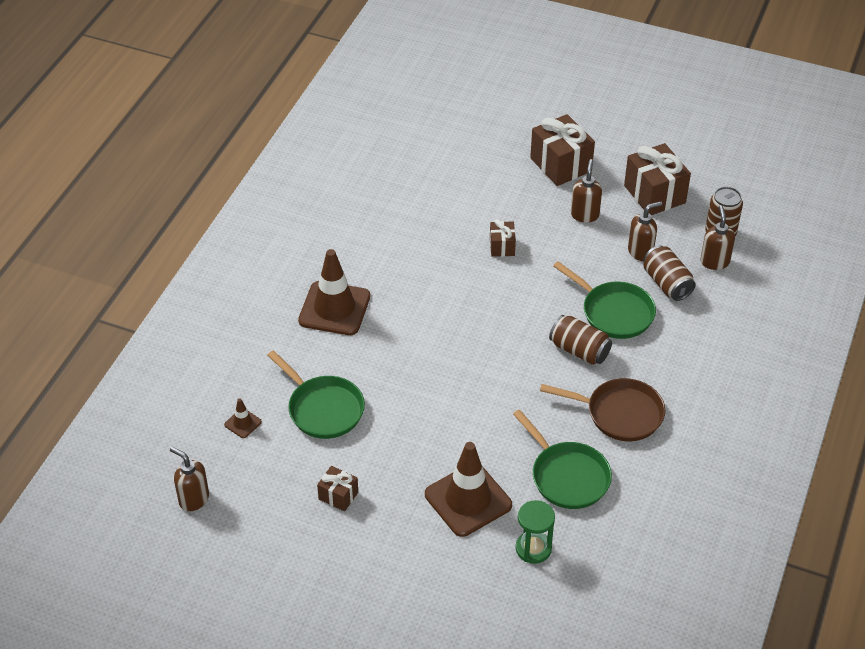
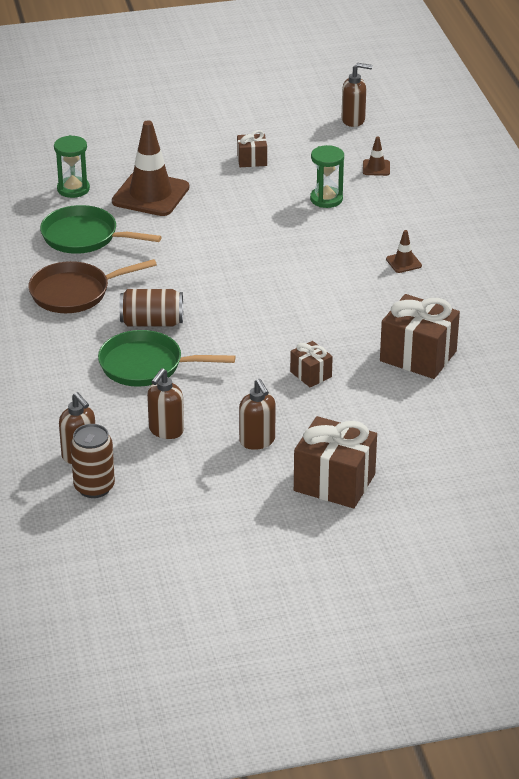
camera: 145 degrees right, 10 degrees down
(323, 409) = (326, 199): green pan -> green hourglass
(334, 308) = (403, 262): brown traffic cone -> brown traffic cone, size x0.44
(654, 194) = (201, 498): brown gift -> brown gift (418, 356)
(667, 283) = (114, 413): brown can -> none

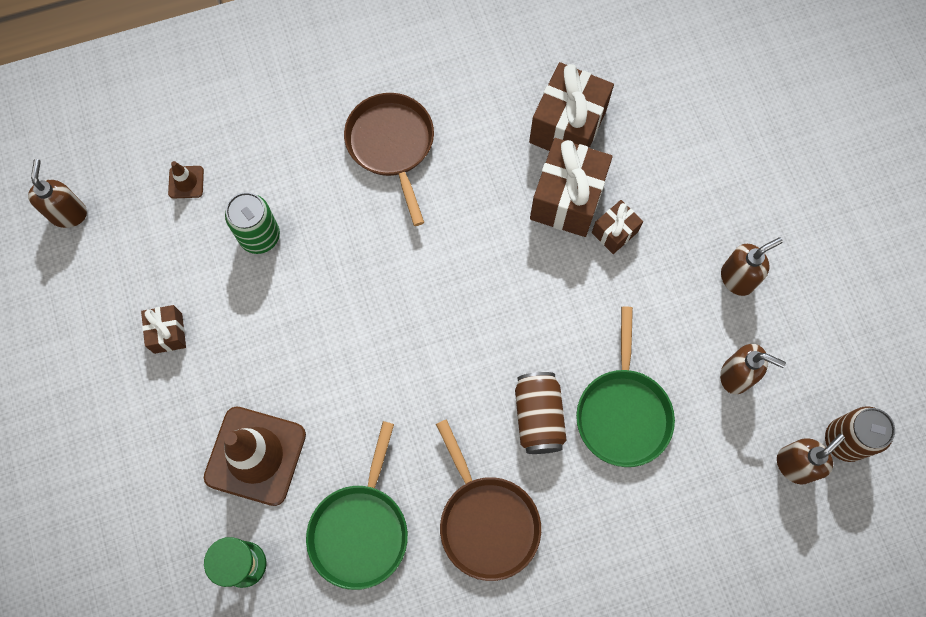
camera: 95 degrees left, 35 degrees up
(326, 199) = (260, 236): green hourglass -> green can
(334, 482) = (789, 199): brown gift -> brown gift (567, 199)
(403, 262) = (391, 145): brown traffic cone -> brown pan

